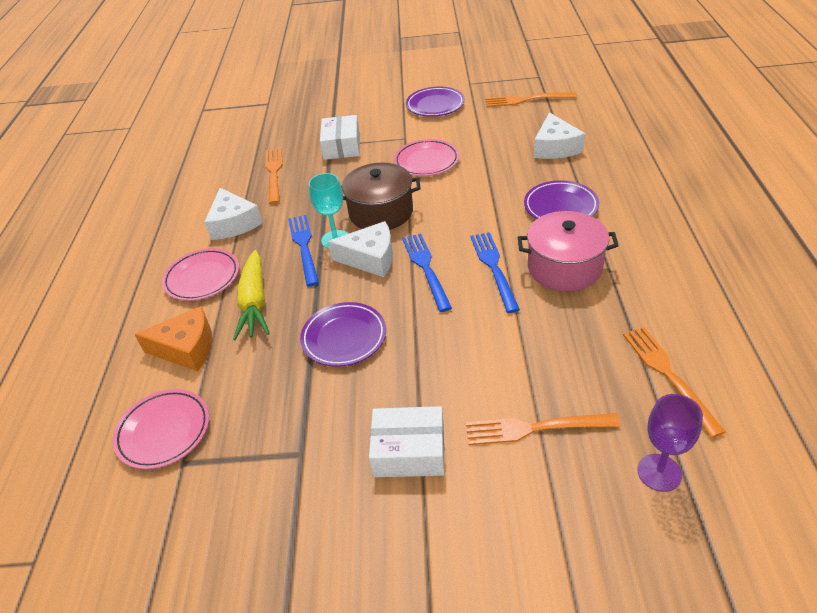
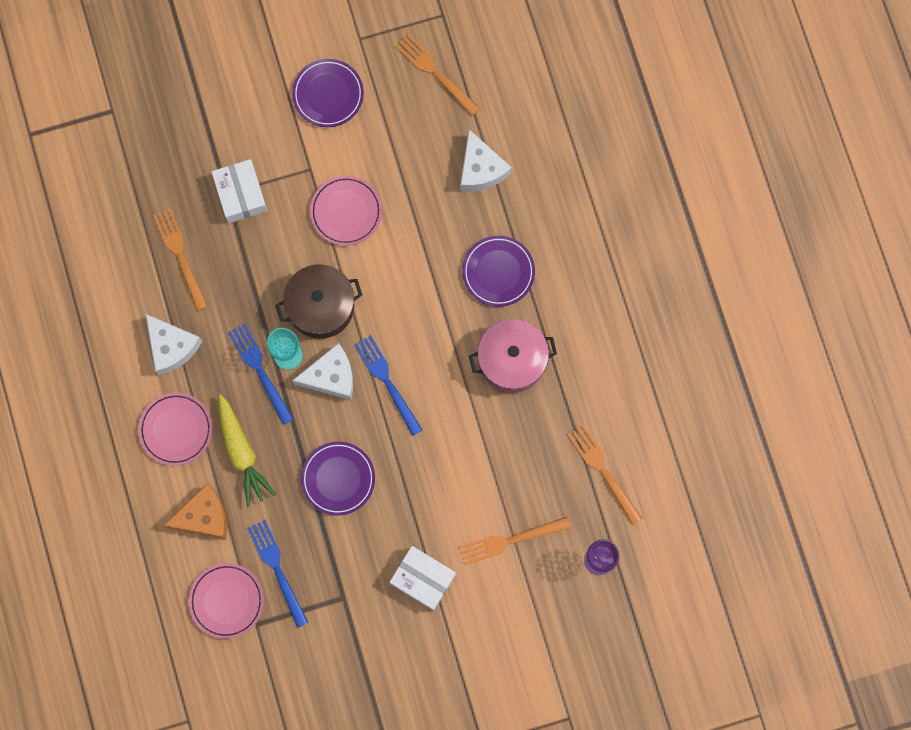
camera: 20 degrees left, 35 degrees up
(409, 451) = (423, 579): white box -> white box turned 45 degrees clockwise
(493, 267) = (449, 371): blue fork -> blue fork (277, 569)
(526, 100) = (435, 72): orange fork -> orange fork turned 60 degrees clockwise

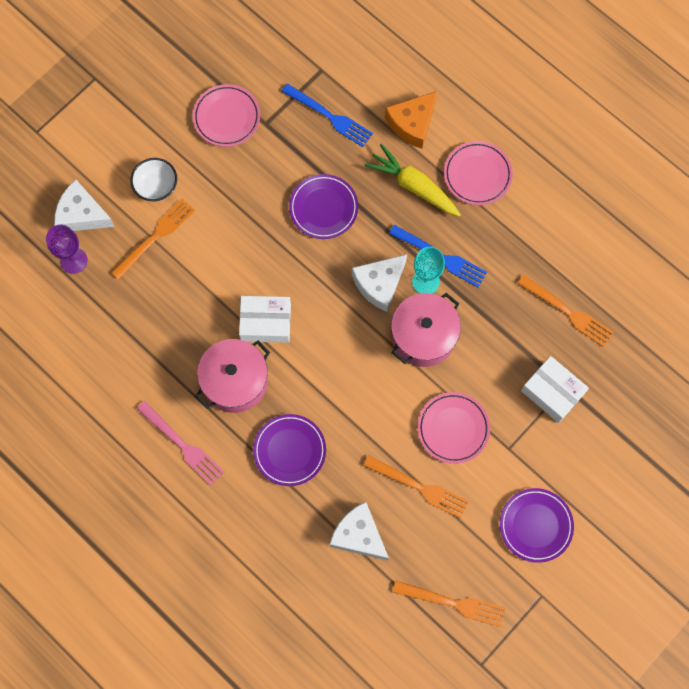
camera: 150 degrees right, 5 degrees down
(171, 347) = (524, 236): white cheese -> white cheese (82, 214)
(227, 601) = (354, 74): pink plate -> pink plate (226, 117)
(321, 306) = (423, 336): brown pot -> pink pot
(387, 381) = (330, 305): blue fork -> none
(423, 579) = (210, 170): white box -> white box (265, 322)
(482, 591) = (156, 186): none -> white bowl
(589, 329) = (183, 445): none -> pink fork
(602, 470) = (107, 333): orange fork -> orange fork (420, 487)

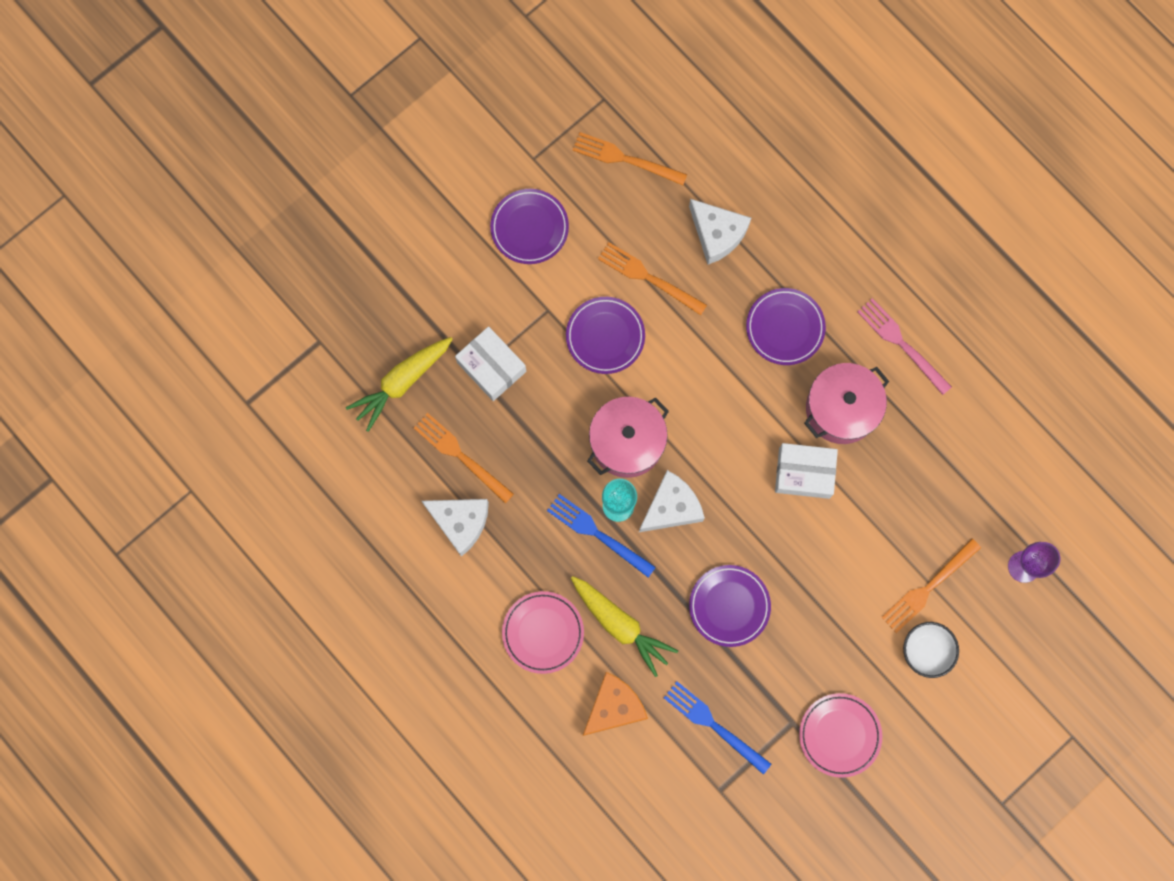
camera: 175 degrees left, 5 degrees up
(82, 214) = (1015, 623): white cheese -> white cheese (460, 522)
(453, 428) = (605, 336): pink plate -> purple plate
(630, 371) = (402, 382): none -> yellow carrot

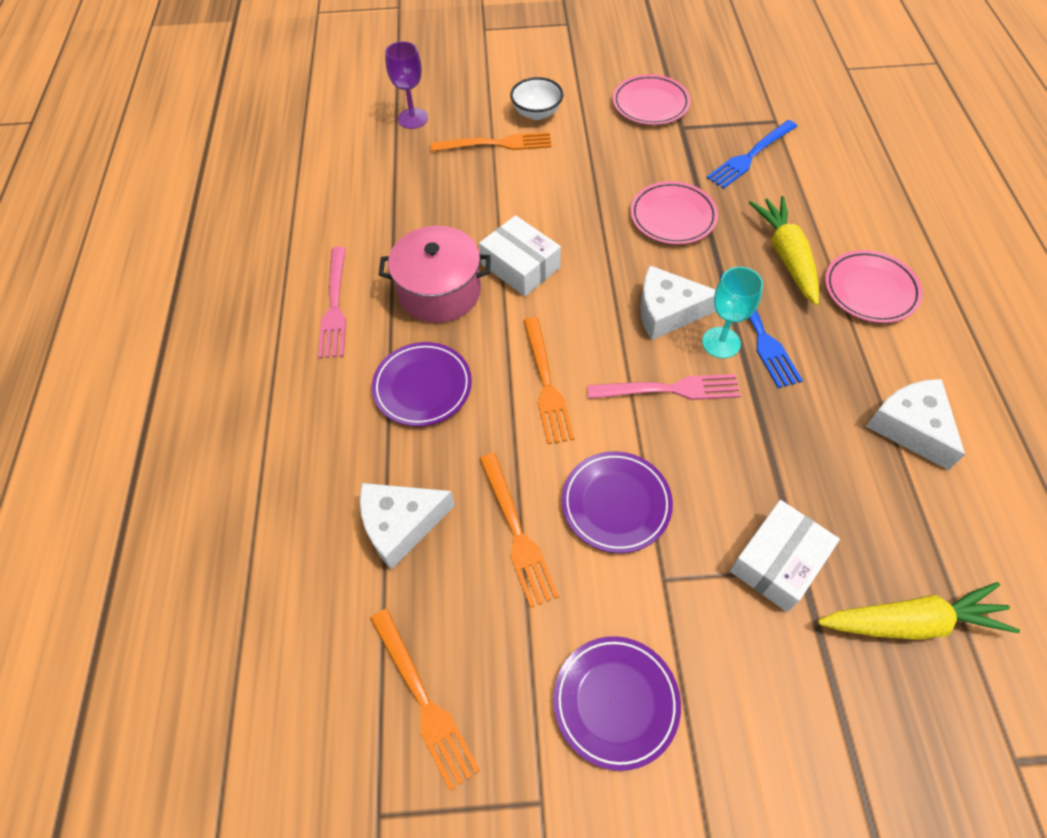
camera: 140 degrees left, 20 degrees down
(460, 455) = (874, 491): orange fork -> orange fork (546, 384)
(491, 367) = (778, 562): white box -> white box turned 45 degrees clockwise
(614, 707) = (833, 208): orange cheese -> none
(627, 442) = (670, 389): pink pot -> pink fork
(713, 725) = (750, 156): blue fork -> blue fork turned 60 degrees clockwise
(717, 234) = (401, 525): white cheese -> white cheese turned 105 degrees counterclockwise
(729, 606) = (672, 217): purple plate -> pink plate

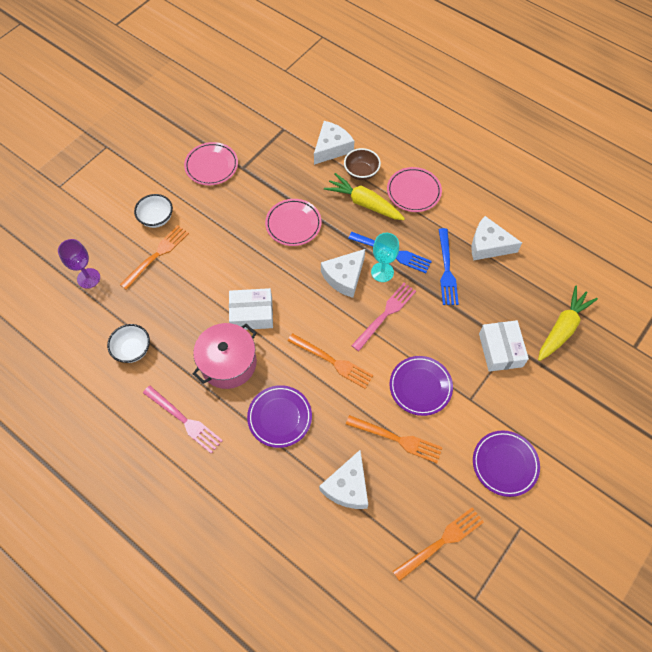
camera: 50 degrees left, 5 degrees up
(372, 206) = (133, 350): none -> white bowl
(424, 701) = (441, 541): orange fork -> orange fork turned 45 degrees counterclockwise
(750, 156) = (293, 160): blue fork -> blue fork (447, 270)
(813, 175) = (331, 148): none -> white cheese
(822, 223) = (361, 172): none -> brown bowl

